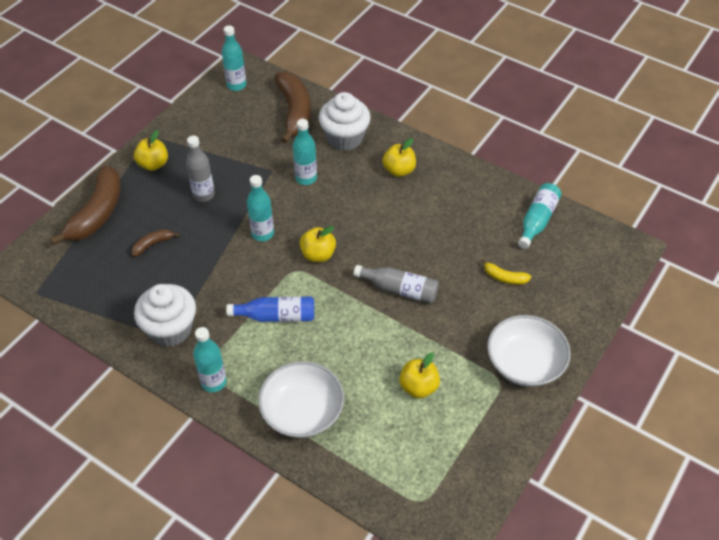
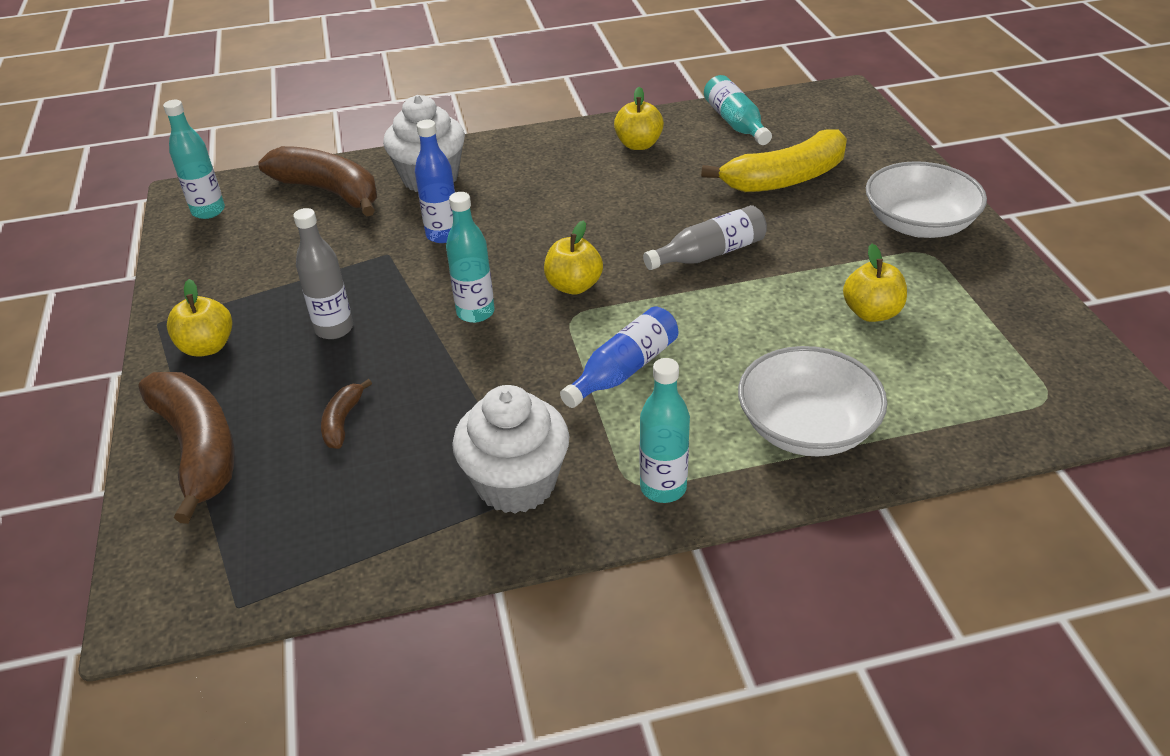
camera: 45 degrees left, 10 degrees down
(306, 178) = (443, 235): turquoise bottle -> blue bottle
(399, 170) = (537, 167): yellow apple -> yellow apple (638, 144)
(504, 277) = (785, 179): yellow banana -> yellow banana, size x2.16

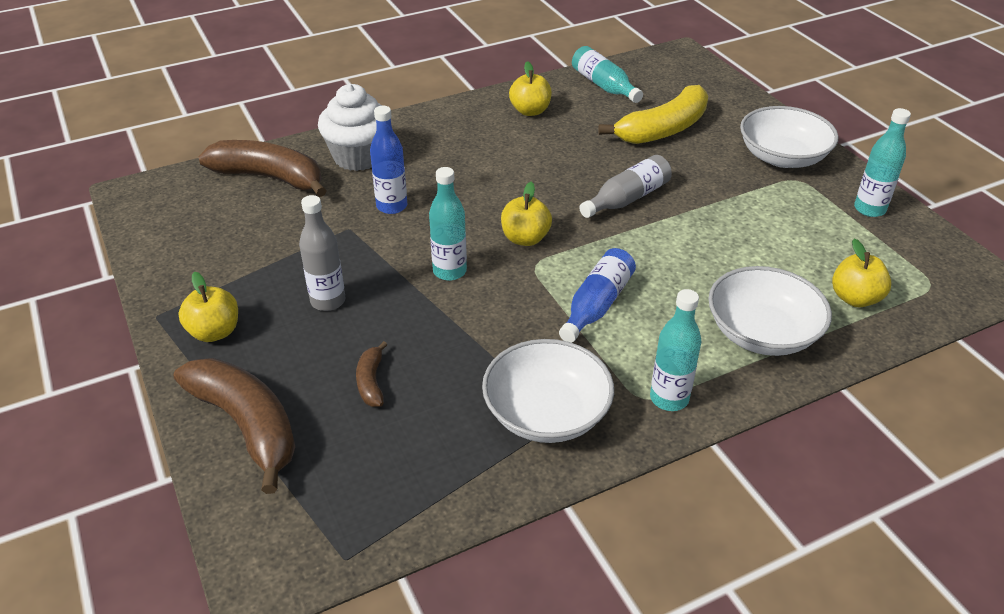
camera: 15 degrees left, 0 degrees up
(208, 211) = (160, 207): turquoise bottle -> turquoise bottle (869, 209)
(516, 483) = (546, 413): white cupcake -> white bowl
(871, 313) = (775, 233): yellow apple -> yellow apple (855, 298)

